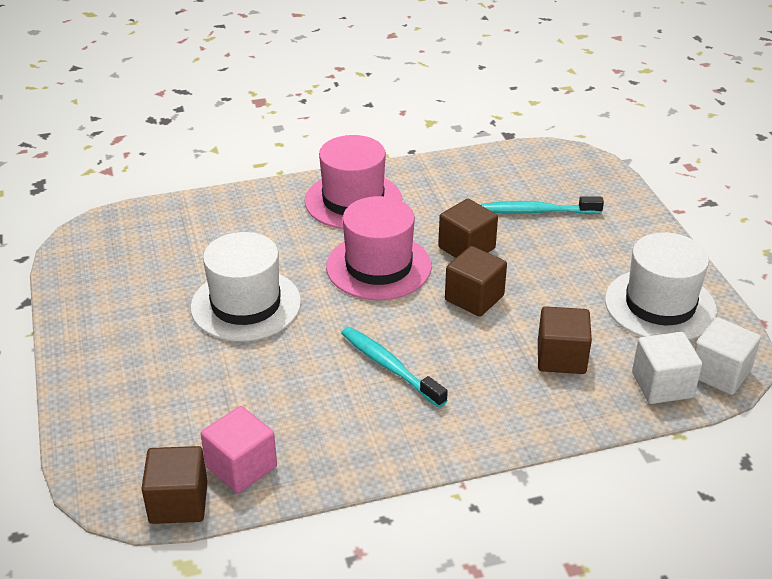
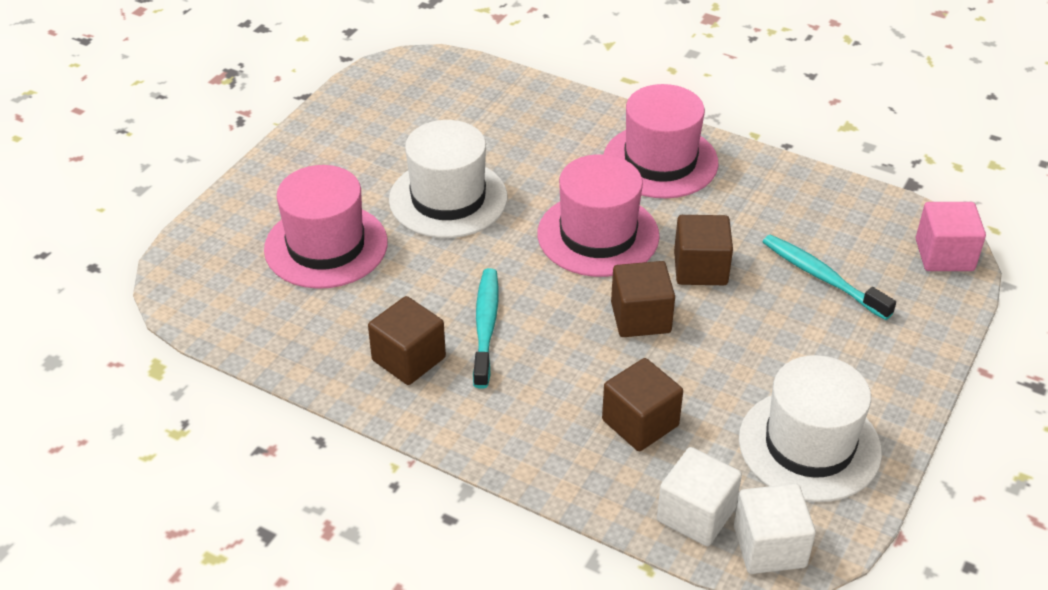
camera: 45 degrees right, 5 degrees up
(178, 502) = (205, 318): brown cube -> brown cube (408, 359)
(200, 391) = (326, 246): none -> pink hat
(241, 467) = (277, 324): pink cube -> pink cube (944, 255)

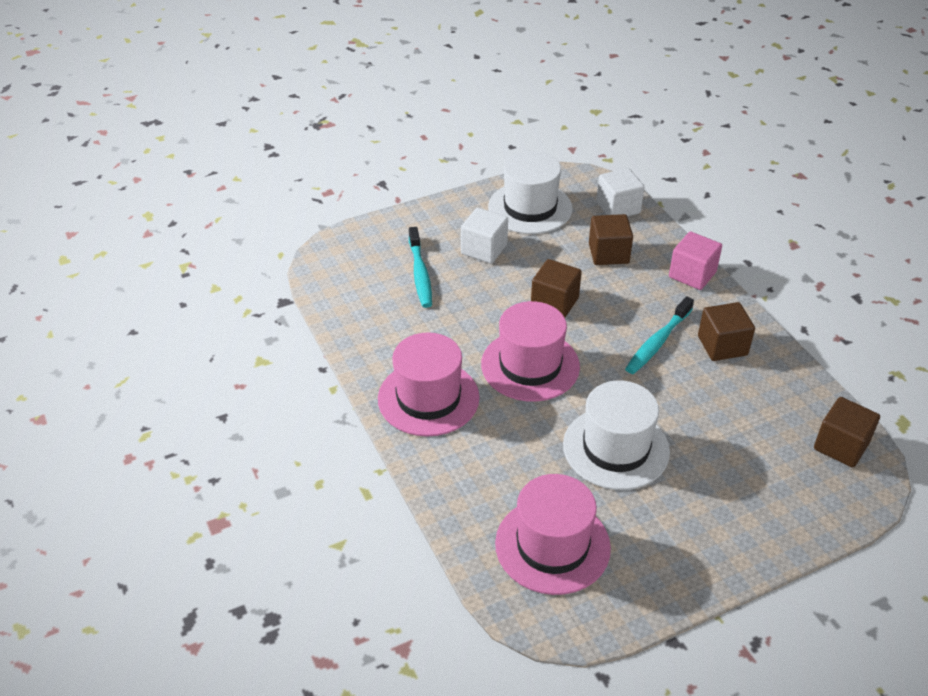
camera: 145 degrees left, 0 degrees up
(326, 246) = (737, 454): pink hat -> pink hat (552, 545)
(700, 268) = (486, 312): brown cube -> brown cube (841, 446)
(769, 547) = (595, 184): white cube -> white cube (484, 249)
(944, 255) = (334, 252): pink cube -> pink cube (692, 274)

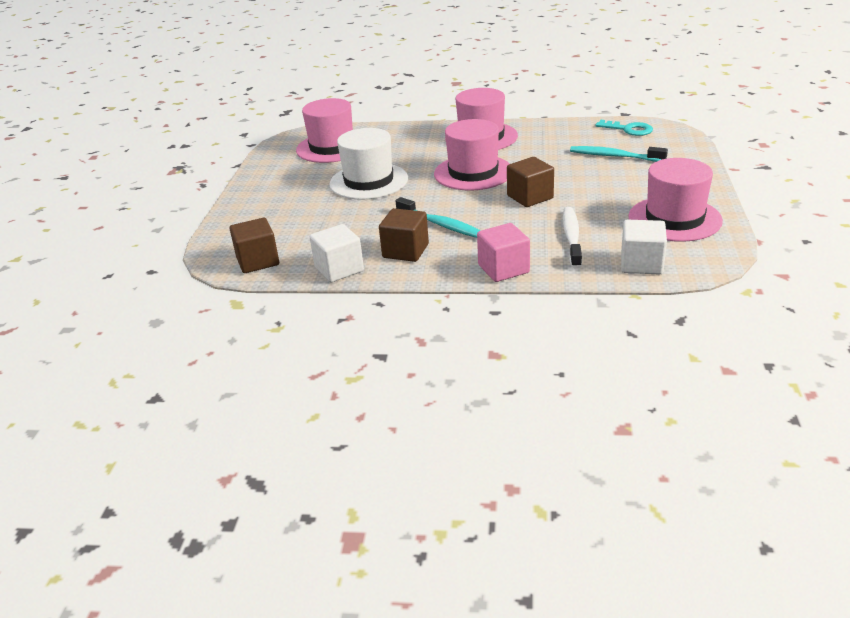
camera: 125 degrees right, 10 degrees down
(339, 282) = (628, 129): none -> turquoise key
(484, 249) = (626, 185): white cube -> white cube (339, 269)
(530, 208) = (674, 219): white hat -> pink hat
(608, 253) = (571, 237): brown cube -> white toothbrush
(657, 342) = (441, 225): turquoise toothbrush -> turquoise toothbrush turned 150 degrees clockwise

